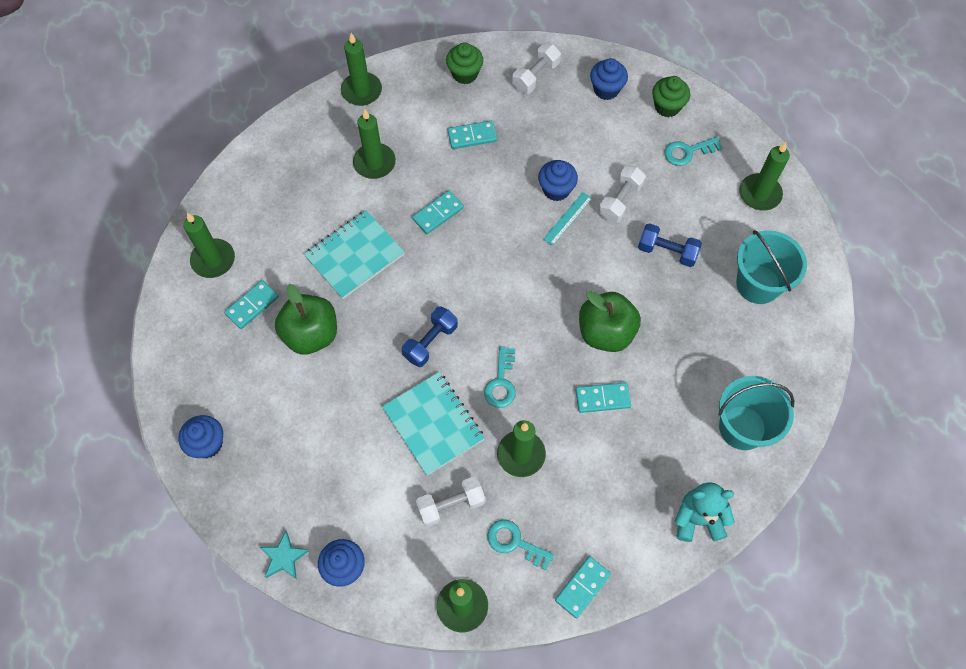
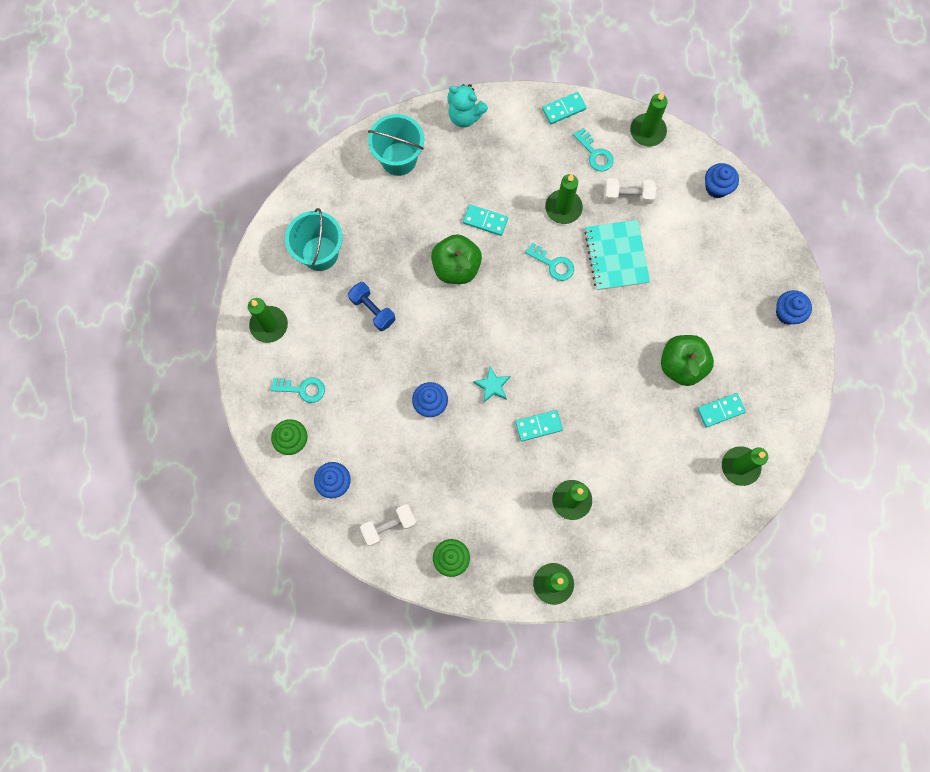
camera: 155 degrees left, 10 degrees up
(284, 557) = (756, 211): turquoise star -> turquoise star (492, 385)
(354, 255) = (622, 418): turquoise notebook -> none
(430, 342) = (592, 318): blue dumbbell -> none
(472, 136) = (476, 488): turquoise domino -> none
(501, 382) = (553, 264): turquoise key -> turquoise key turned 90 degrees clockwise
(568, 218) = (435, 373): turquoise ruler -> none
(620, 201) = (384, 370): white dumbbell -> none

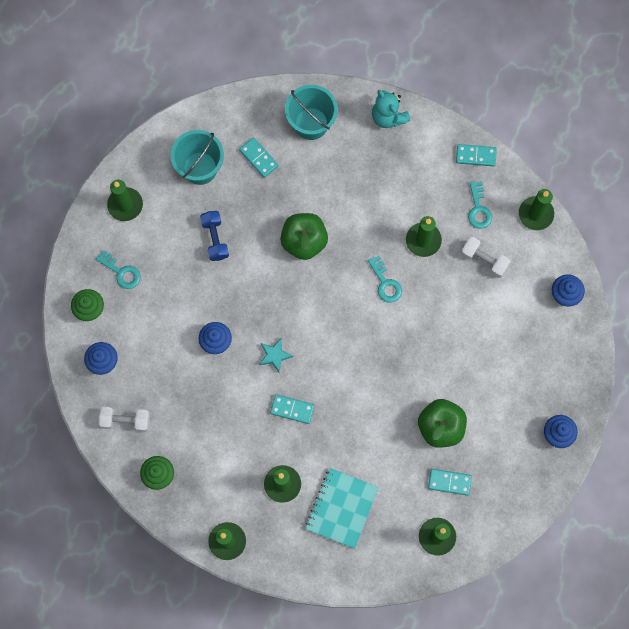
camera: 30 degrees right, 0 degrees up
(485, 221) = (351, 215): turquoise domino -> turquoise domino (258, 158)
(616, 256) = (442, 305): turquoise notebook -> turquoise notebook (341, 508)

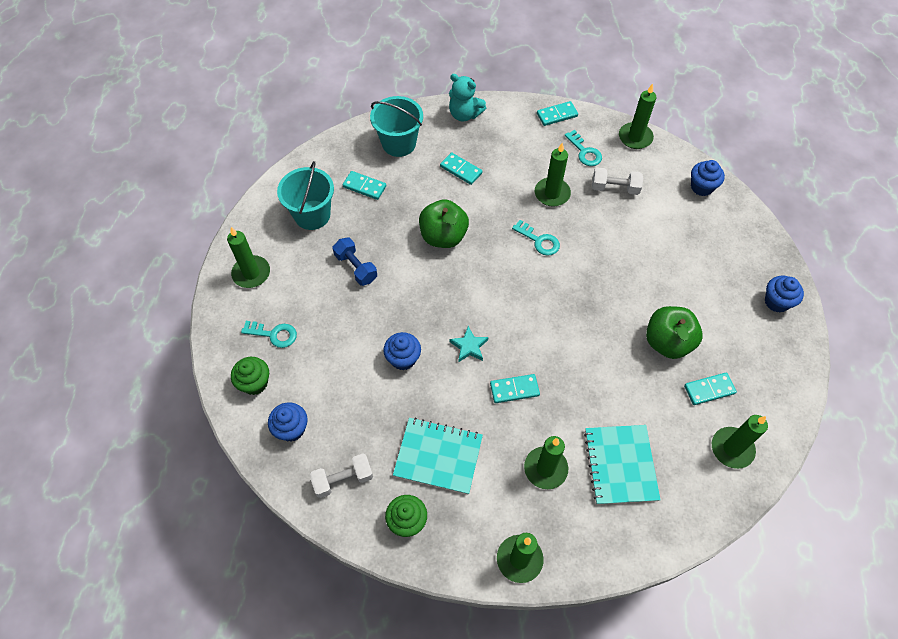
camera: 25 degrees left, 15 degrees down
(205, 436) = (438, 456): none -> turquoise notebook
(353, 178) = (461, 170): none -> turquoise domino

